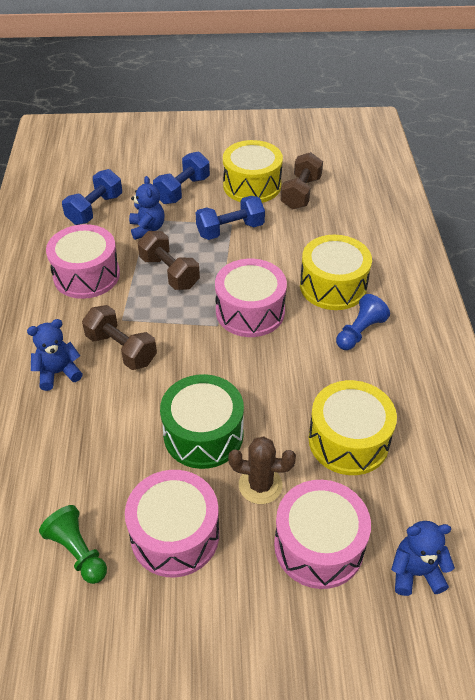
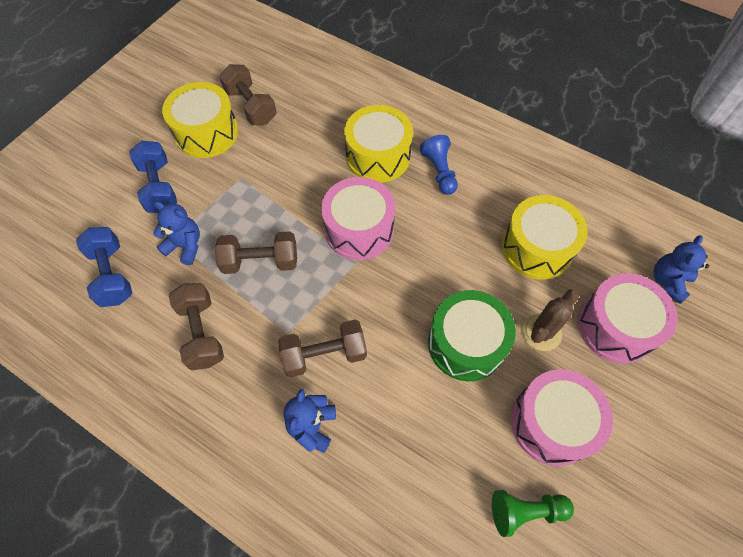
camera: 55 degrees left, 15 degrees up
(86, 275) = (202, 333): pink drum -> brown dumbbell
(230, 230) = (248, 183): blue dumbbell -> none

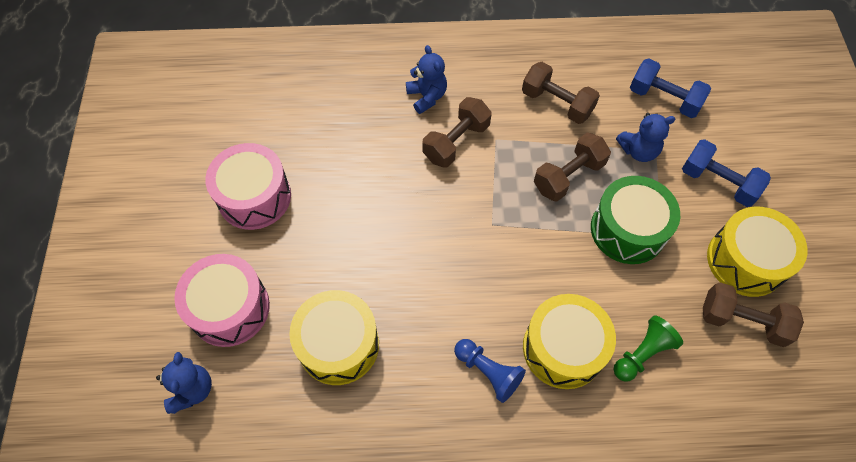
camera: 145 degrees right, 0 degrees up
(359, 229) = (514, 256): pink drum -> none
(466, 343) = (353, 215): green drum -> green drum (628, 230)
(525, 511) = (249, 132): green pawn -> green pawn (642, 353)
(541, 332) = (295, 262): brown cactus -> none

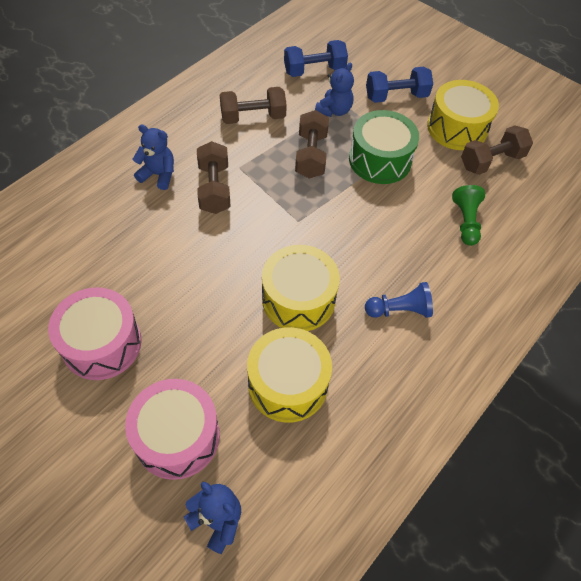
camera: 50 degrees left, 5 degrees down
(563, 348) = (423, 257): yellow drum -> yellow drum (298, 299)

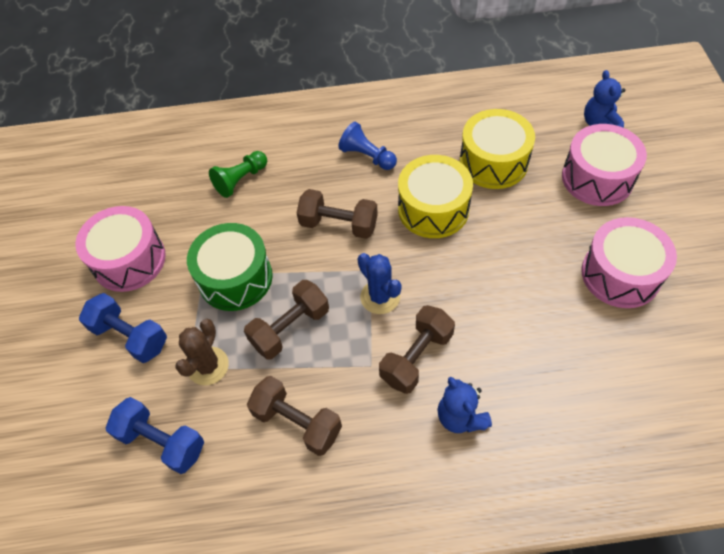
camera: 130 degrees left, 0 degrees up
(273, 208) = (380, 297): none -> blue cactus
(334, 110) = (208, 366): blue teddy bear -> brown cactus
(457, 128) = (129, 260): yellow drum -> pink drum
(491, 161) = (150, 211): brown dumbbell -> brown dumbbell (339, 224)

